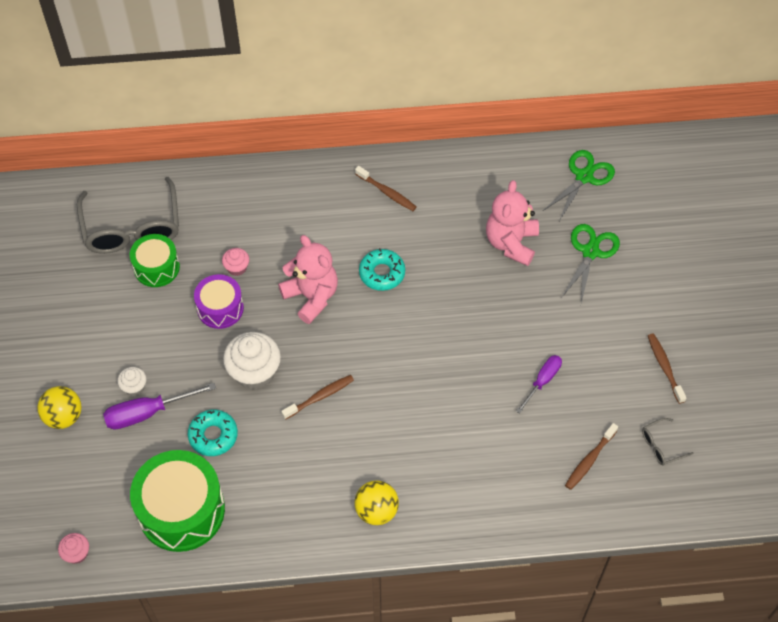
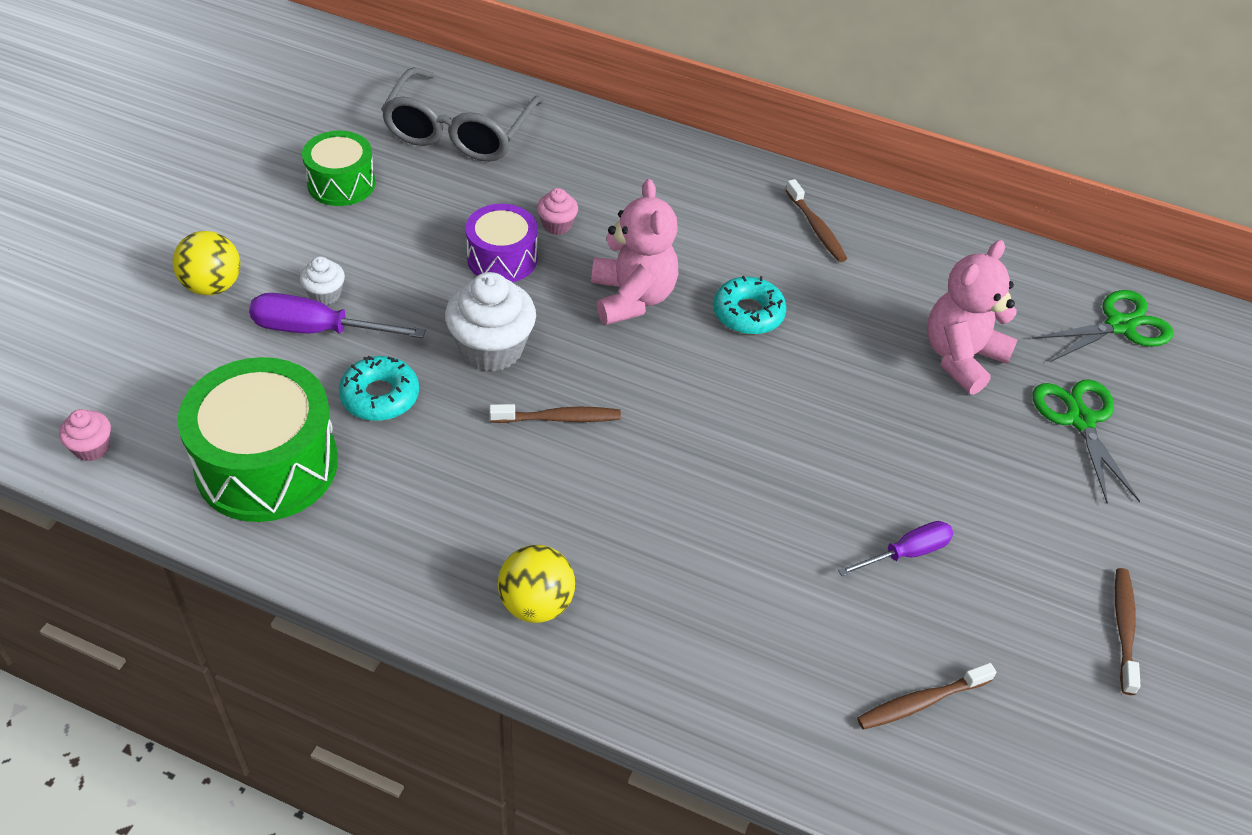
camera: 25 degrees right, 10 degrees down
(156, 267) = (456, 182): green drum -> green drum (341, 183)
(590, 251) = (1079, 419): green scissors -> green scissors turned 60 degrees counterclockwise
(661, 446) = (1058, 742): grey glasses -> none

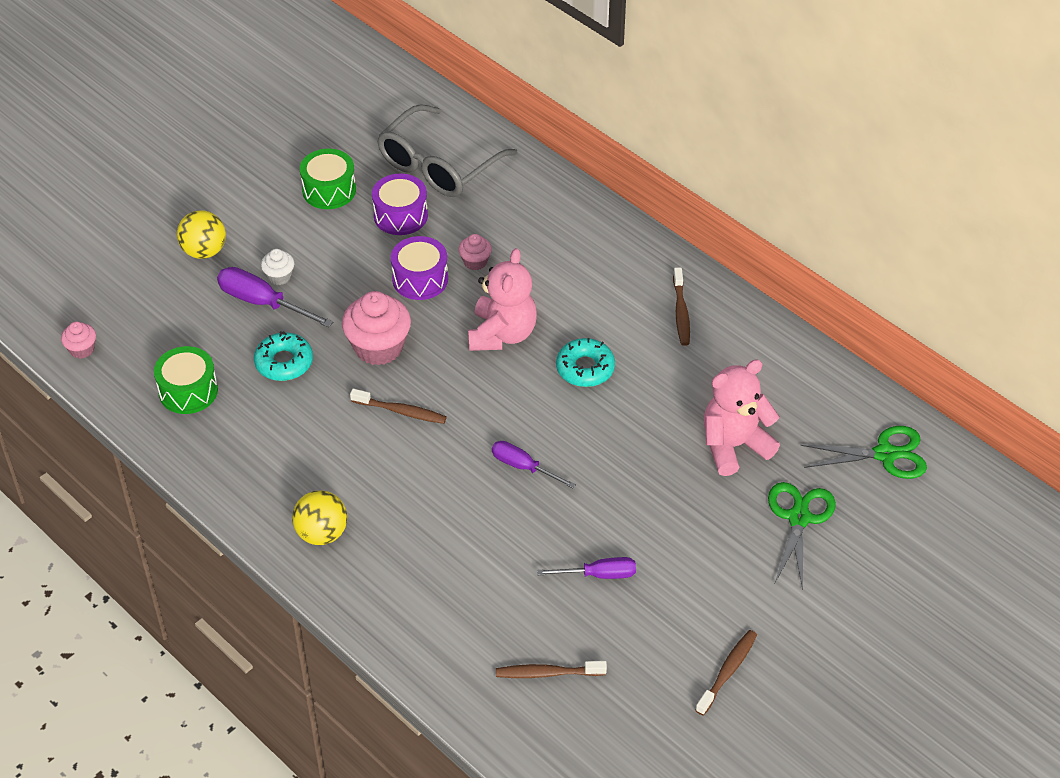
camera: 25 degrees right, 0 degrees up
(267, 464) = (188, 391): green drum -> green drum, size x0.58
(442, 193) = (400, 215): none -> purple drum
(491, 348) = (378, 347): white cupcake -> pink cupcake
(743, 446) = (523, 467): none -> purple screwdriver

